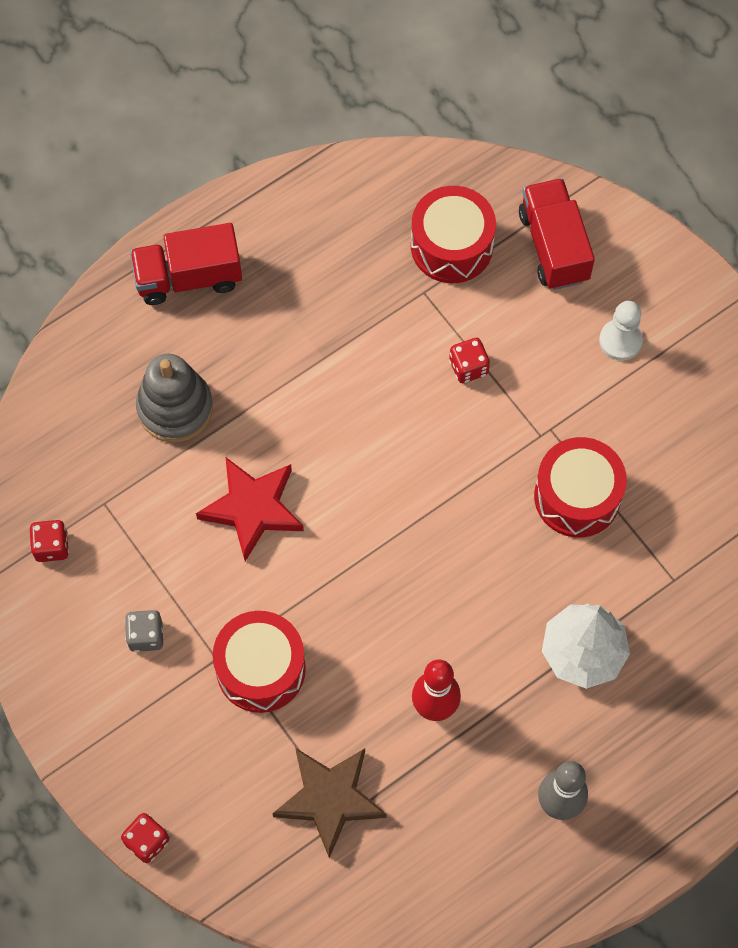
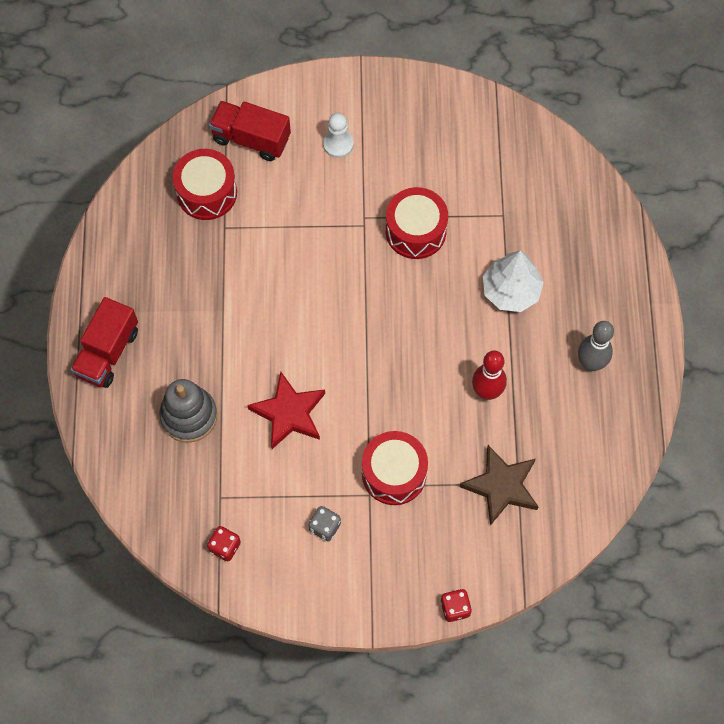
camera: 55 degrees left, 0 degrees up
(468, 367) = (291, 235): red dice -> none

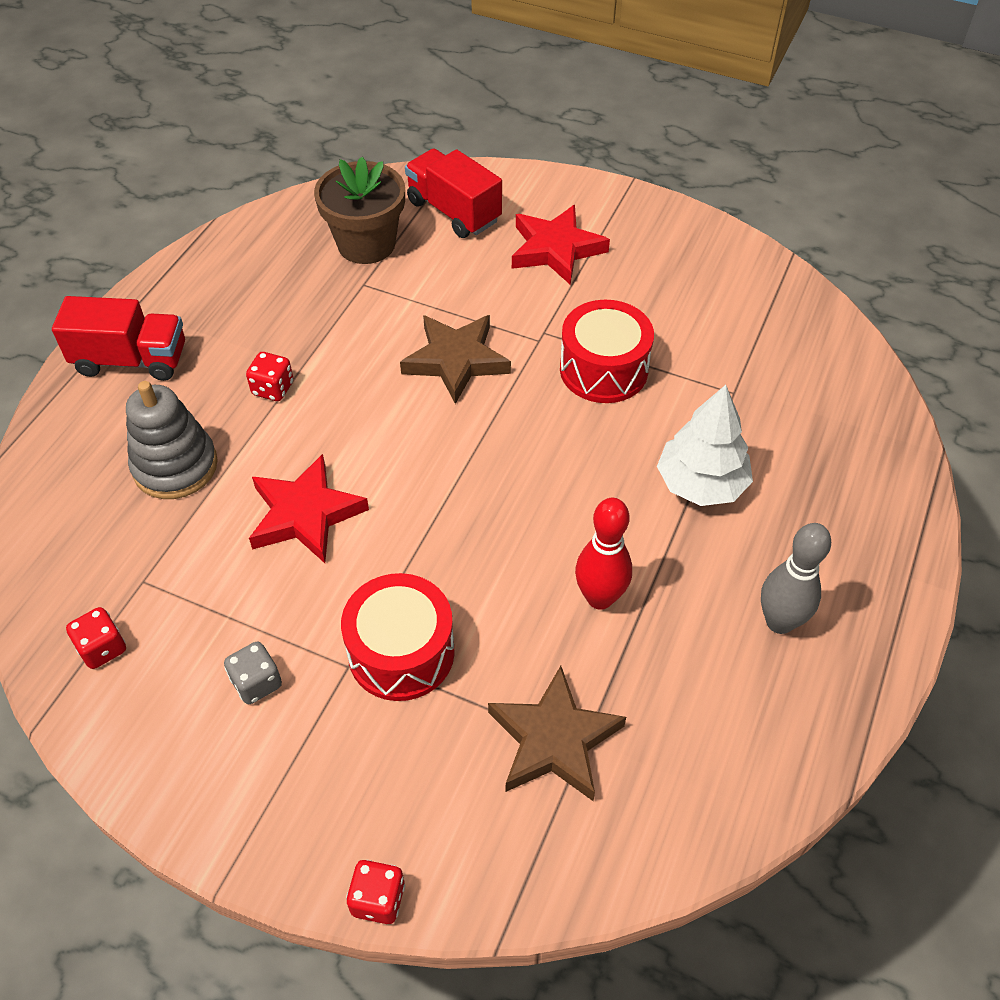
camera: 25 degrees right, 15 degrees down
(107, 352) = (131, 360): red truck -> red truck turned 135 degrees counterclockwise
(207, 193) = (366, 244): red drum -> brown flower pot
(214, 334) = (273, 388): none -> red dice
(319, 263) = (456, 360): none -> brown star
(338, 144) = (556, 249): white pawn -> red star

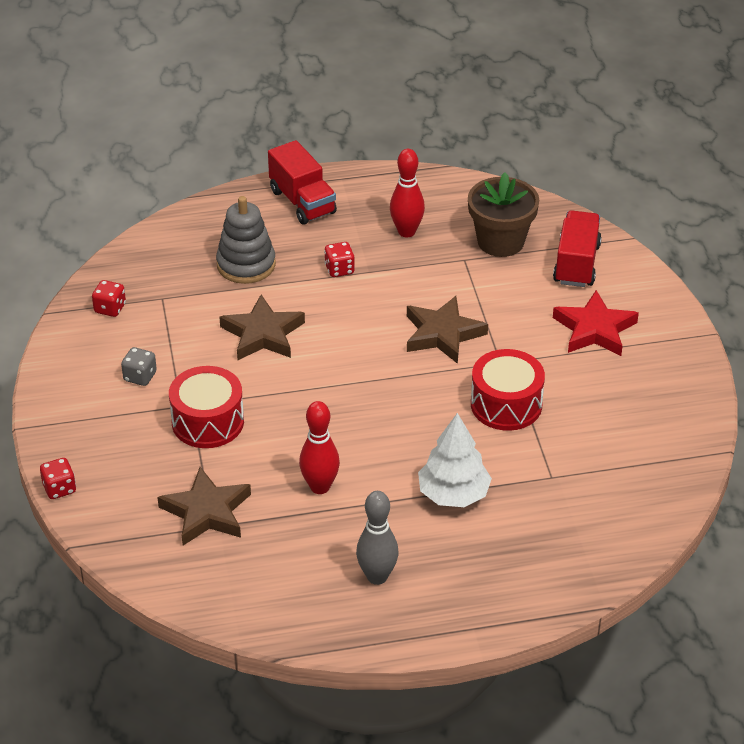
camera: 55 degrees right, 10 degrees down
(275, 303) = (406, 232): none -> red bowling pin
(305, 514) = (263, 334): red star -> brown star

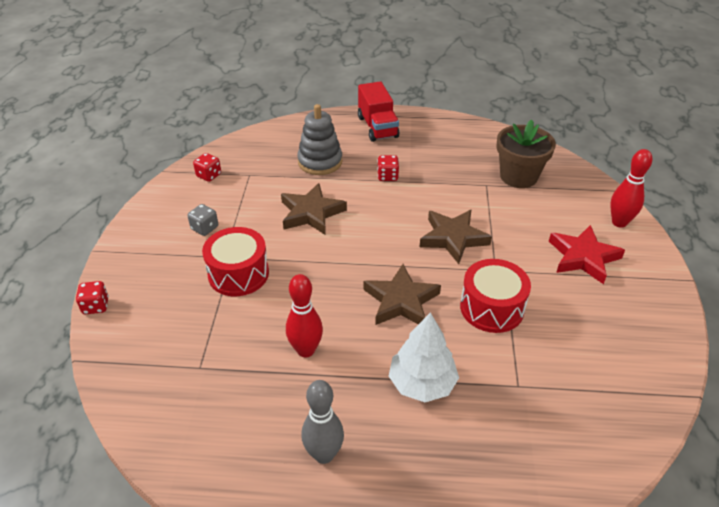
camera: 15 degrees right, 0 degrees up
(207, 512) = (201, 353): brown star -> brown star (401, 301)
(406, 232) = (447, 158): red bowling pin -> red bowling pin (619, 222)
(576, 264) = (576, 203): red truck -> none

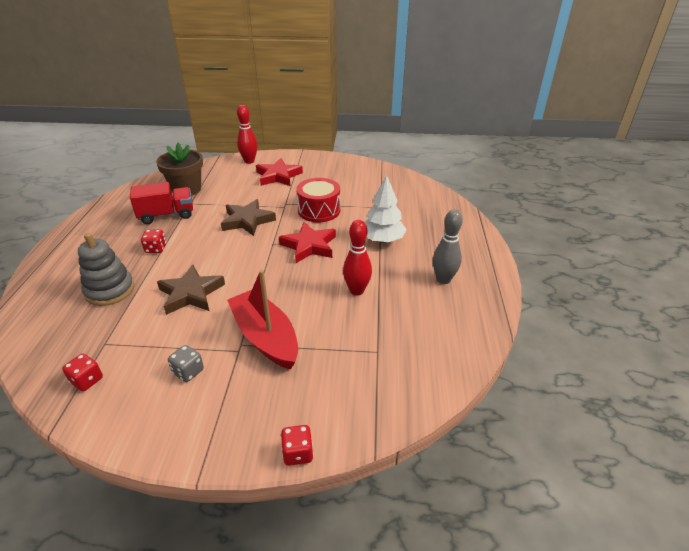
camera: 90 degrees left, 5 degrees down
(238, 274) = (265, 337): red drum -> red boat
(377, 127) = (71, 253): red truck -> red truck (166, 215)
(401, 301) = (309, 246): brown star -> red star

